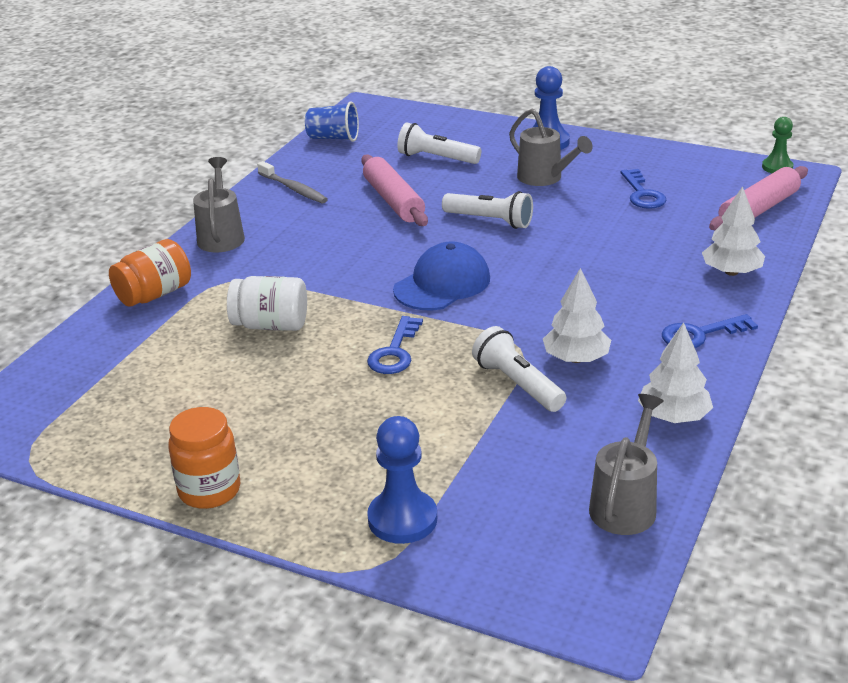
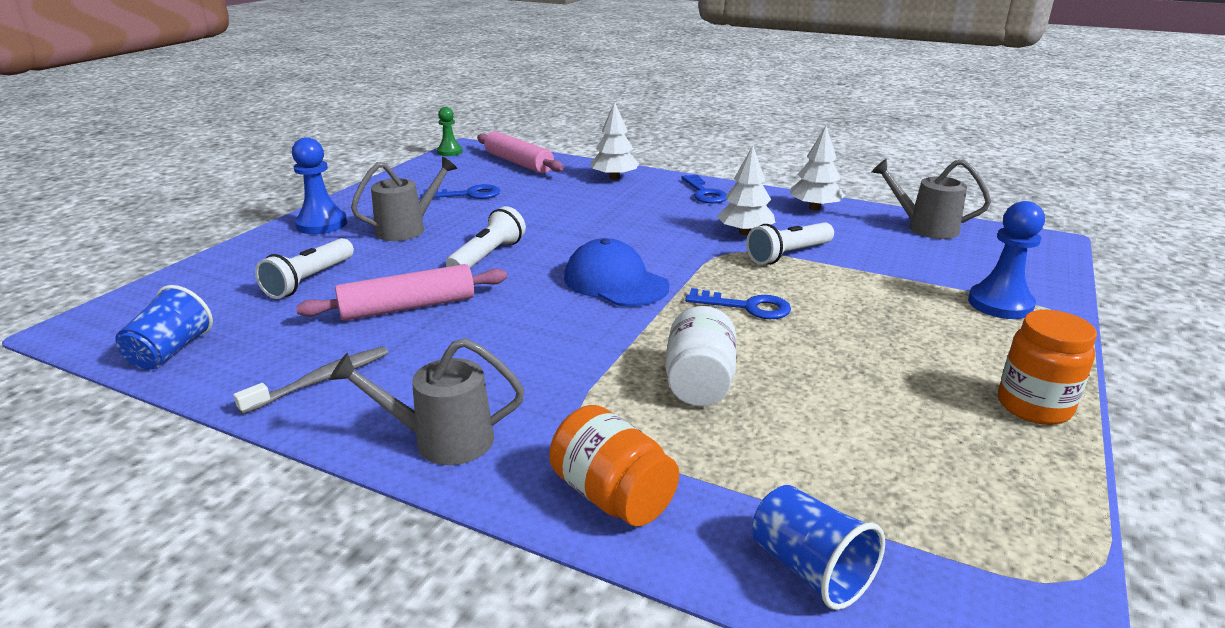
camera: 90 degrees left, 5 degrees down
(73, 359) = (810, 569): none -> blue cup

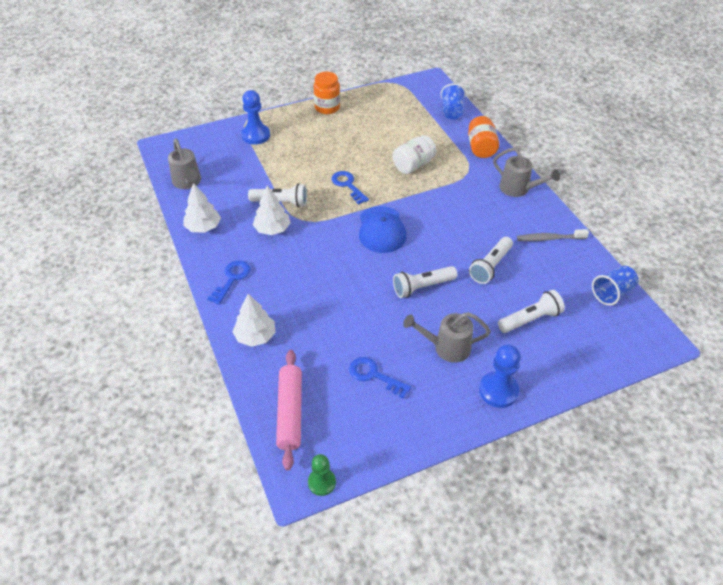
camera: 140 degrees left, 20 degrees up
(408, 307) = (490, 266): pink rolling pin -> white flashlight

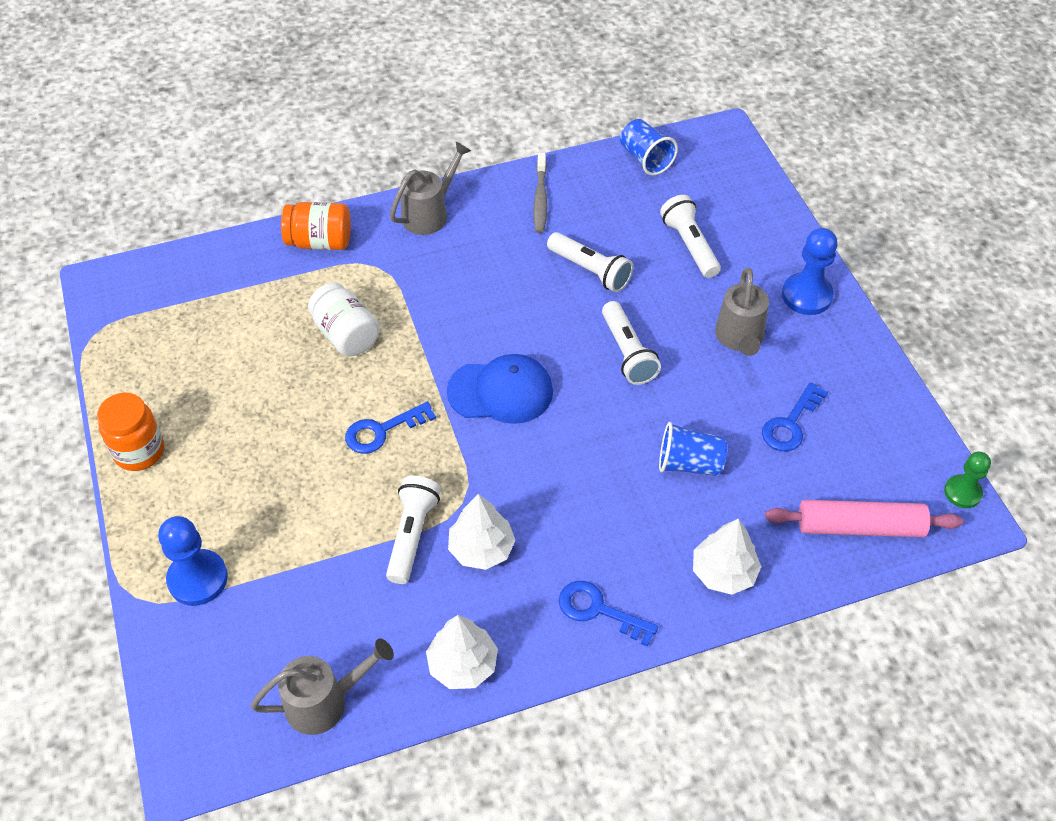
camera: 85 degrees left, 5 degrees up
(452, 111) = (208, 265): blue cup -> blue cup (689, 464)

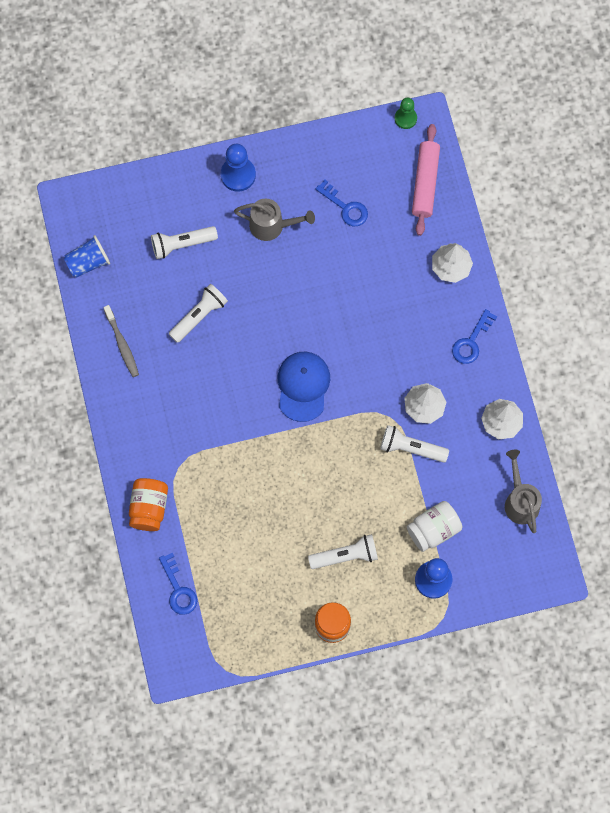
camera: 85 degrees left, 20 degrees up
(346, 335) = (242, 488): white jar -> white jar (433, 530)
(382, 431) = (329, 465): blue key -> blue key (178, 589)
(430, 214) = (128, 426): grey watering can -> none
(540, 199) = (122, 344): grey toothbrush -> grey toothbrush turned 60 degrees clockwise
(627, 352) = (277, 300): white flashlight -> white flashlight (345, 556)
(689, 464) = (371, 274): blue cup -> none

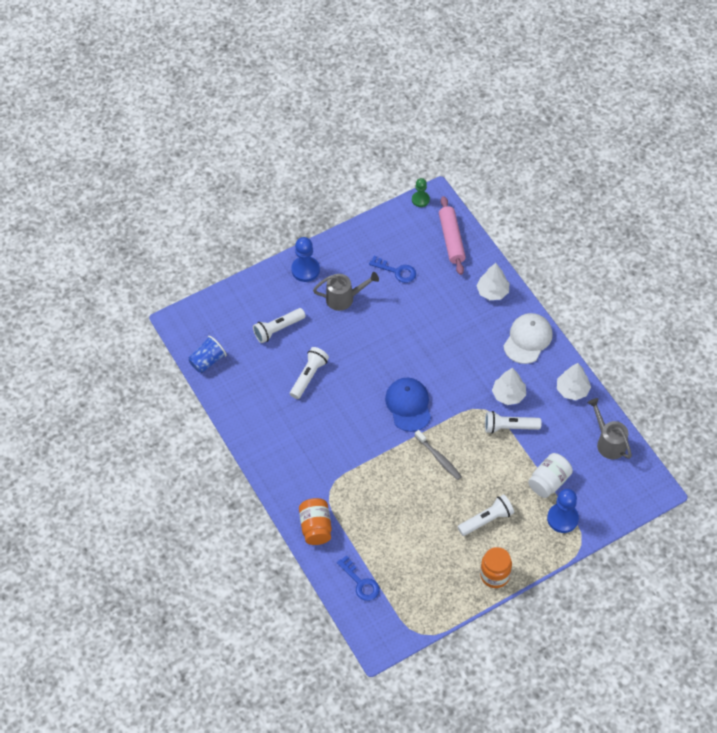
camera: 15 degrees left, 15 degrees down
(122, 344) = (254, 412): grey toothbrush -> grey toothbrush (438, 457)
(471, 342) = (527, 339): blue key -> white cap

